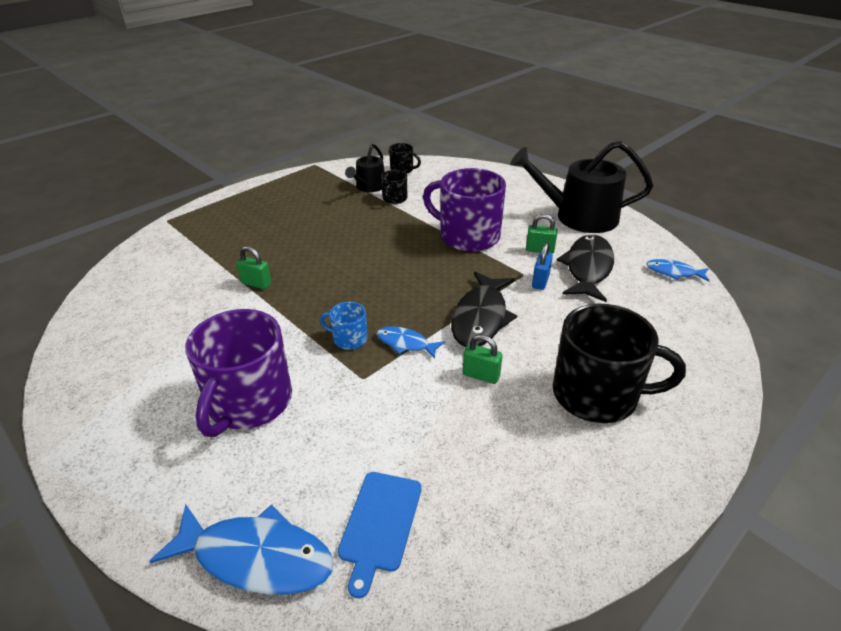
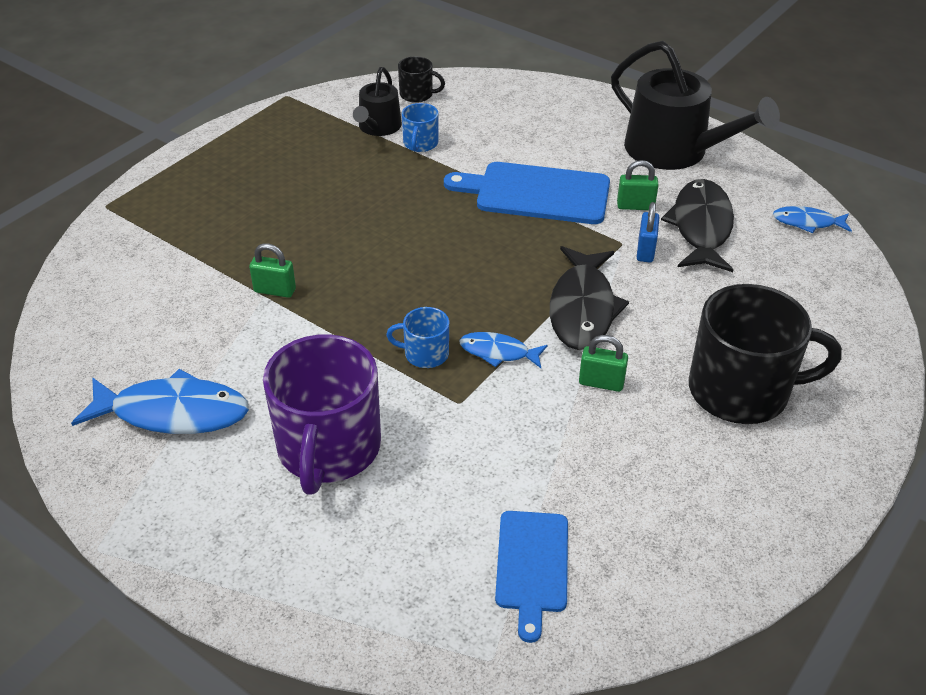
camera: 10 degrees left, 5 degrees up
(256, 557) = (406, 618): blue fish -> blue fish (173, 412)
(394, 199) = (420, 144): black mug -> blue mug
(468, 236) = (536, 193): purple mug -> blue cutting board
(578, 216) = (675, 151): black watering can -> black watering can turned 135 degrees counterclockwise

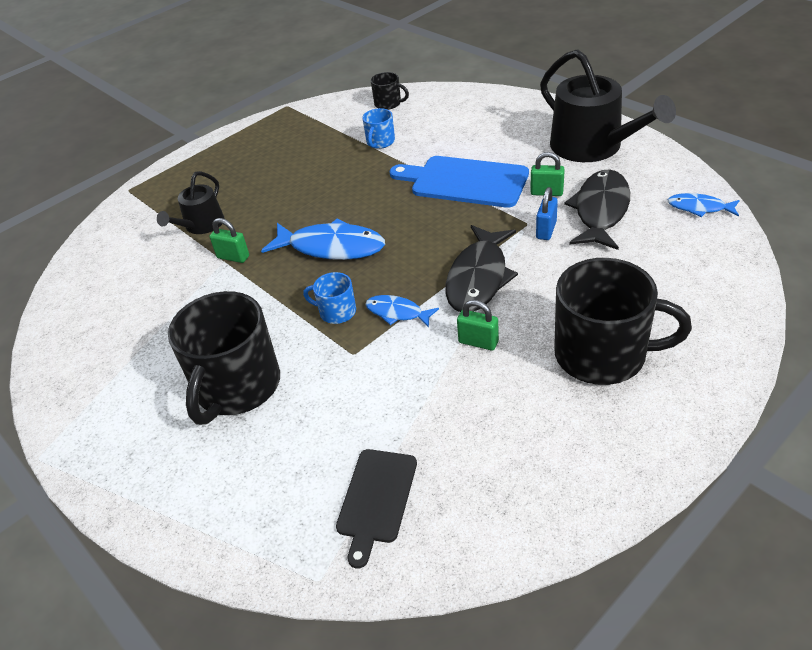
camera: 15 degrees right, 0 degrees up
(173, 412) = (127, 351): blue fish -> blue fish (331, 247)
(328, 448) = (237, 387): purple mug -> black mug
(378, 127) = (350, 129): black watering can -> black watering can (201, 225)
(532, 566) = (376, 499): blue cutting board -> black cutting board

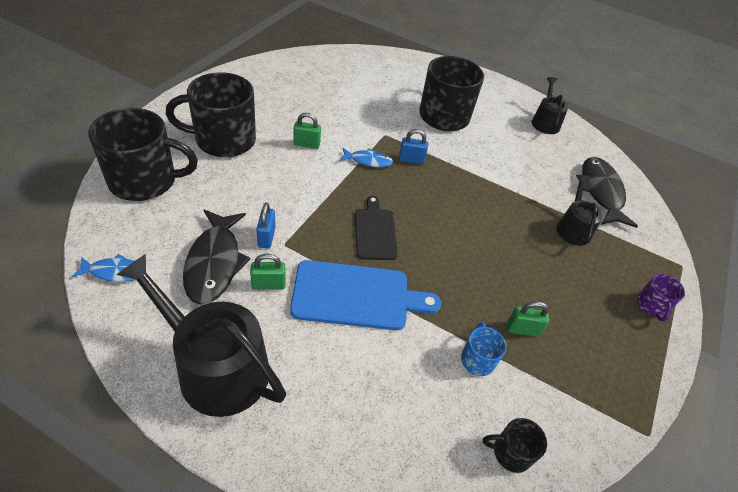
camera: 150 degrees right, 5 degrees up
(81, 367) = (545, 122): none -> black watering can
(197, 165) = (651, 305): none -> purple mug
(233, 257) = (519, 198): green padlock -> green padlock (522, 329)
(331, 247) = (446, 211): blue fish -> none
(336, 312) = (411, 160): blue mug -> blue padlock
(376, 499) = (340, 74): black cutting board -> black cutting board (375, 231)
(479, 278) = (316, 189): black fish -> black fish (601, 192)
(701, 298) = (144, 181): none -> black mug

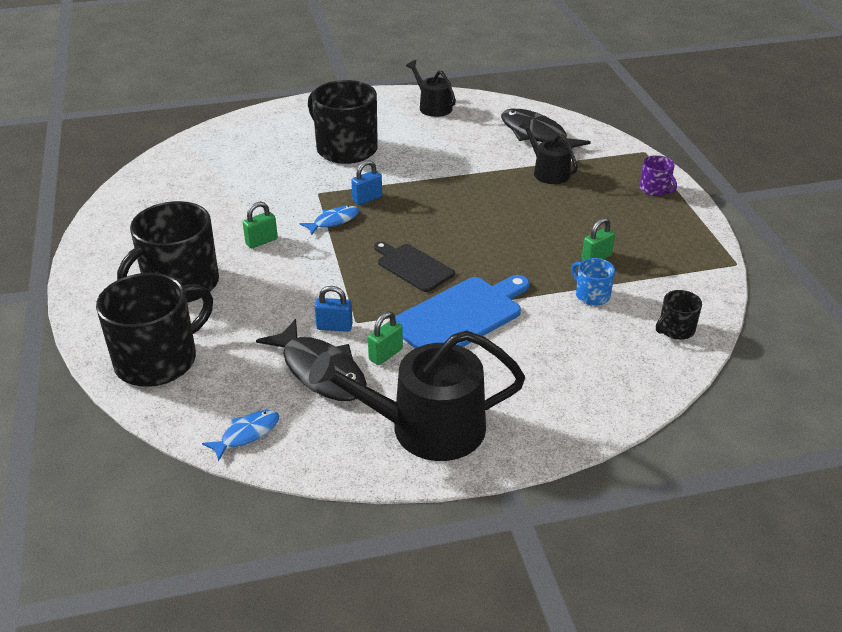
camera: 35 degrees left, 10 degrees down
(266, 237) = (334, 327): blue padlock -> blue padlock turned 45 degrees counterclockwise

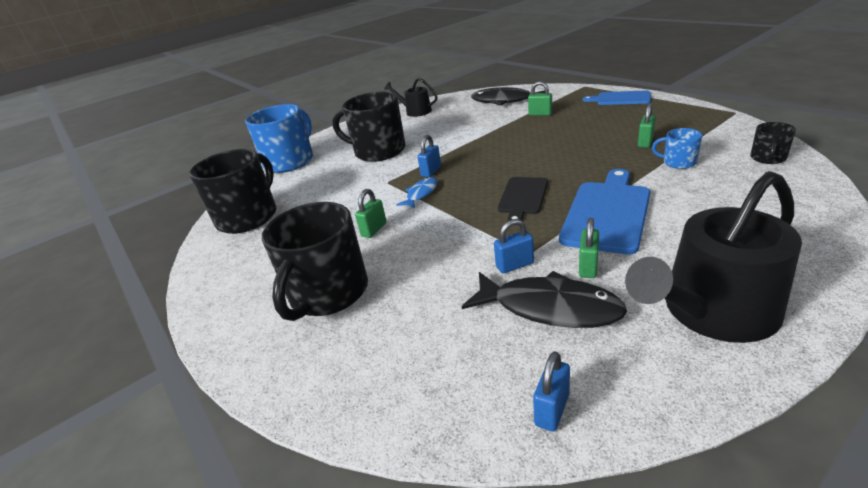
camera: 20 degrees left, 5 degrees down
(158, 360) = (370, 375): black mug -> black mug (248, 217)
(247, 434) = (552, 409): blue fish -> blue padlock
(256, 123) = (290, 161): none -> blue mug
(413, 267) = (523, 197): black cutting board -> black cutting board turned 90 degrees counterclockwise
(548, 172) = (540, 114): black watering can -> green padlock
(655, 189) = (620, 98): purple mug -> blue cutting board

